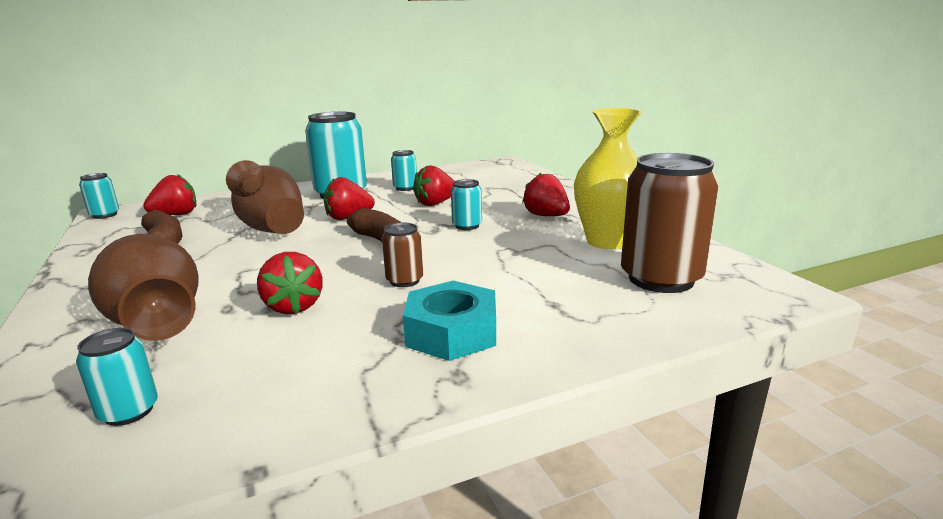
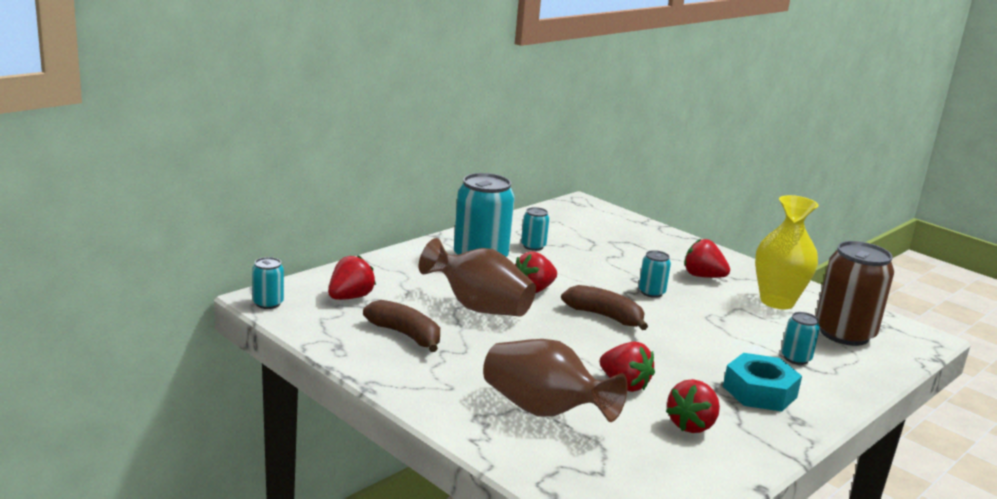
camera: 25 degrees left, 0 degrees up
(129, 411) = (636, 471): turquoise can -> turquoise can (796, 358)
(404, 280) = (674, 353): brown can -> none
(435, 203) = (590, 267): red strawberry -> red strawberry (691, 425)

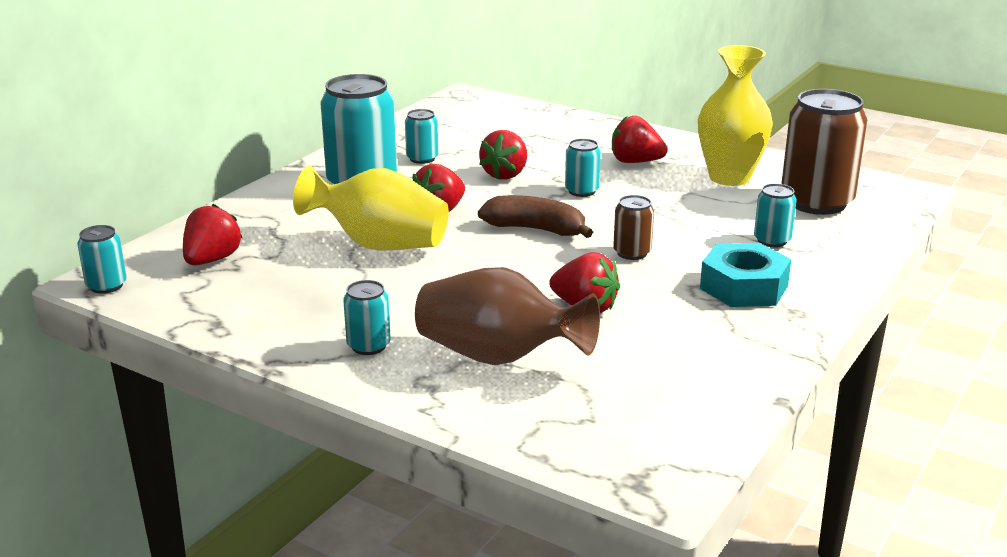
camera: 10 degrees left, 5 degrees up
(405, 335) = (298, 295): brown banana -> none
(446, 383) = (368, 346): none -> turquoise can
(479, 308) = (379, 245): brown vase -> yellow vase
(676, 348) = (632, 253): none -> brown can
(691, 425) = (679, 341): red strawberry -> red strawberry (505, 175)

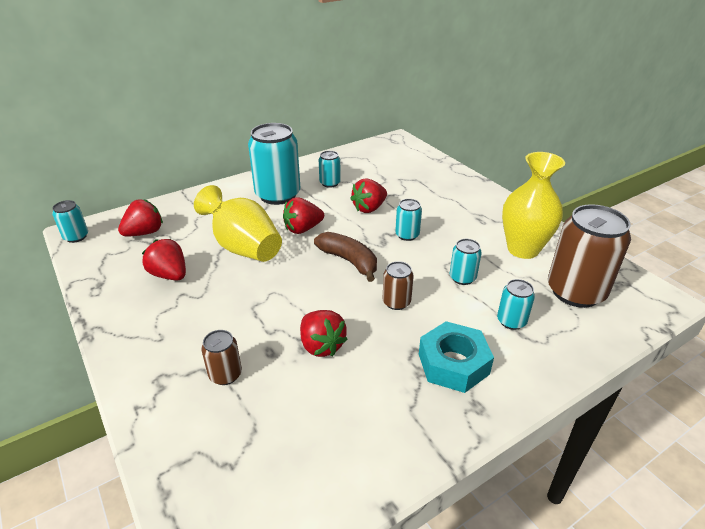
camera: 25 degrees right, 10 degrees up
(368, 346) = (159, 334): turquoise can -> turquoise can (462, 278)
(499, 357) = (225, 374): brown vase -> brown can
(635, 162) = (464, 218): red strawberry -> red strawberry (169, 275)

